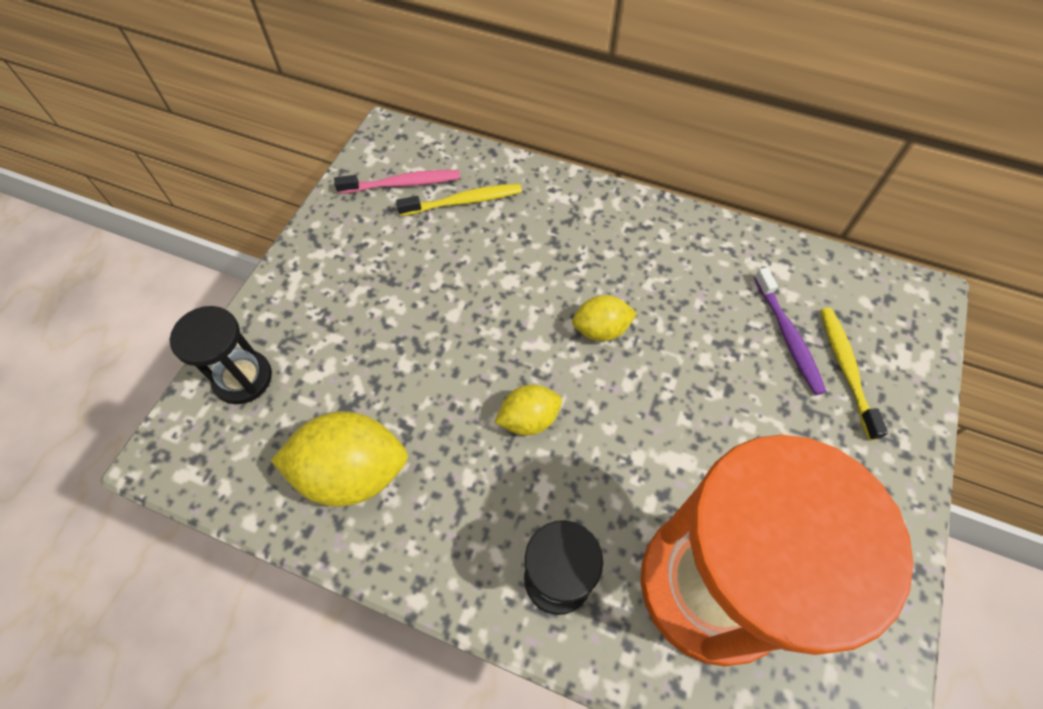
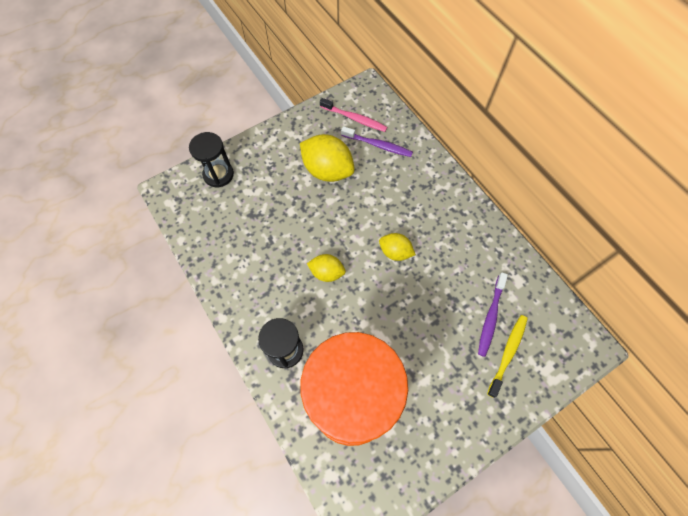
camera: 35 degrees right, 5 degrees up
(352, 472) = (234, 246): yellow lemon -> yellow lemon (327, 170)
(464, 201) = (378, 145): yellow toothbrush -> purple toothbrush

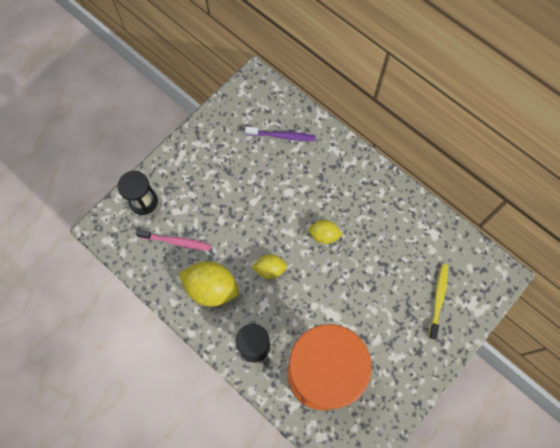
camera: 15 degrees left, 5 degrees up
(327, 170) = (243, 172): yellow lemon -> yellow lemon (211, 288)
(355, 119) = (253, 114): pink toothbrush -> pink toothbrush (176, 241)
(490, 317) = (418, 272): purple toothbrush -> none

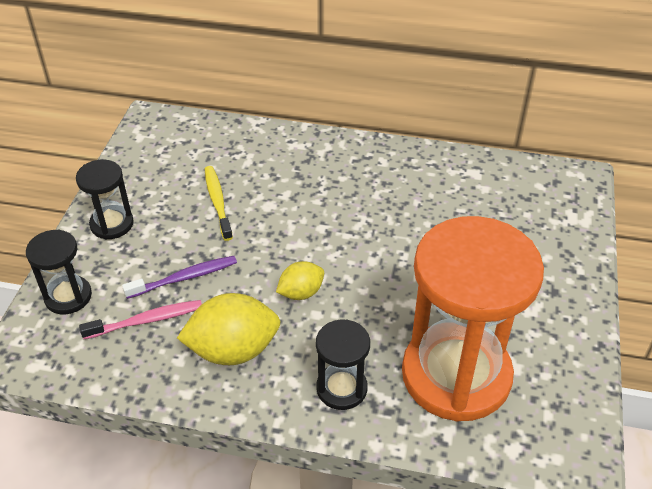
camera: 30 degrees left, 25 degrees down
(191, 158) = (112, 224): none -> black hourglass
(282, 136) = (221, 157): purple toothbrush -> purple toothbrush (184, 278)
(324, 235) = (345, 228): yellow lemon -> none
(438, 299) = (531, 230): yellow toothbrush -> yellow toothbrush (217, 202)

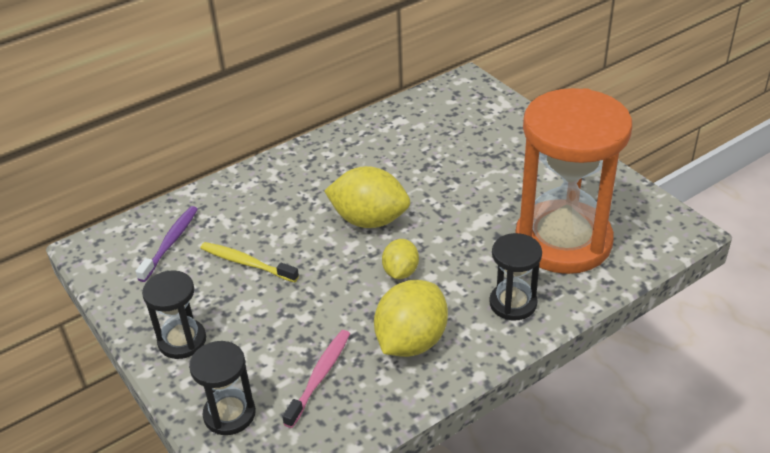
camera: 45 degrees left, 5 degrees down
(184, 278) = (303, 328): purple toothbrush -> purple toothbrush (170, 243)
(337, 235) = (369, 220): none -> yellow lemon

